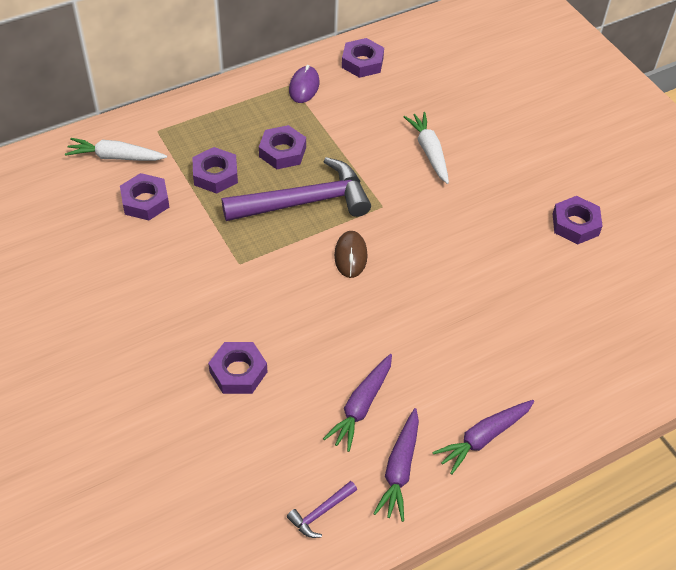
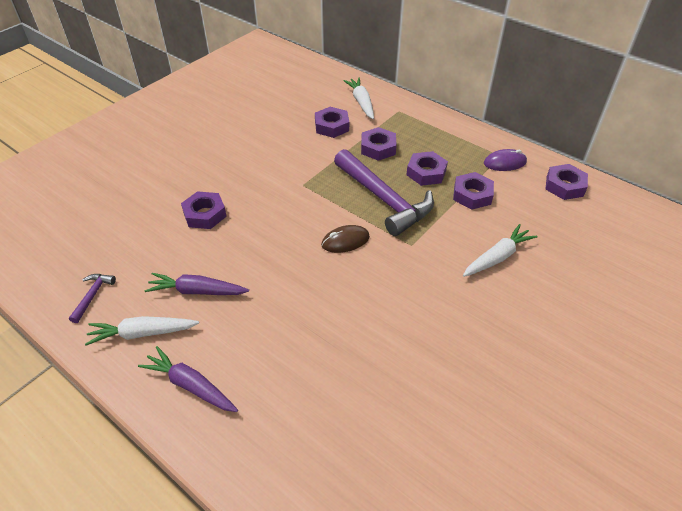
camera: 70 degrees right, 5 degrees down
(321, 512) = (93, 296): purple hammer -> purple hammer turned 75 degrees clockwise
(399, 469) = (142, 333): purple carrot -> white carrot
(575, 224) = (491, 399): purple nut -> purple nut (472, 195)

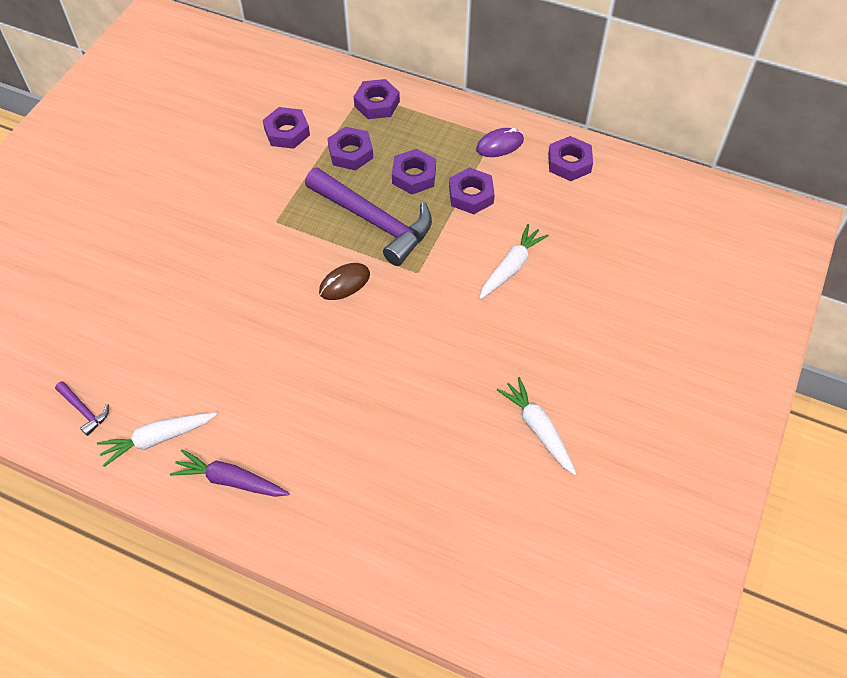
camera: 15 degrees left, 10 degrees up
(93, 296) = (84, 410): purple hammer -> purple hammer turned 135 degrees clockwise
(197, 291) = (199, 378): purple carrot -> none
(205, 214) = (173, 284): purple nut -> purple nut (377, 104)
(361, 102) = (314, 89): white carrot -> white carrot (538, 429)

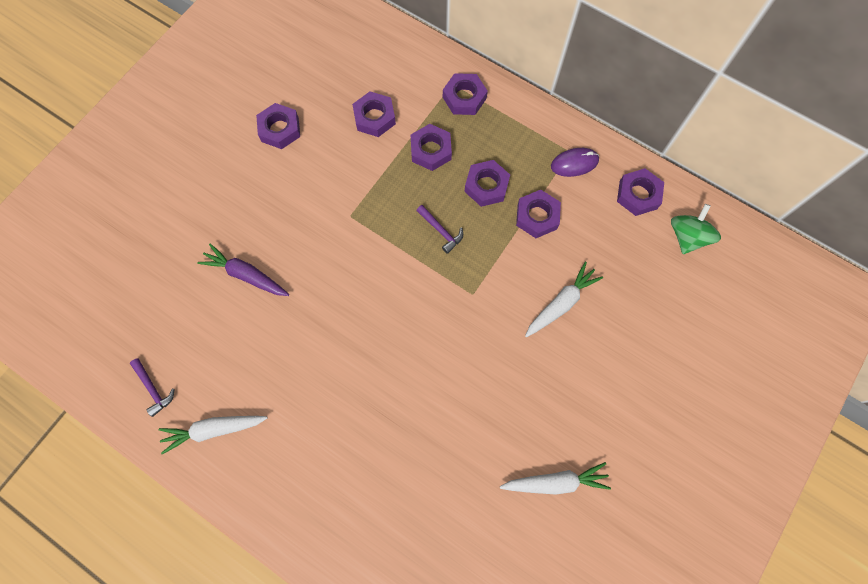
camera: 10 degrees right, 15 degrees up
(188, 155) = (280, 129): none -> purple nut
(230, 480) = (271, 484): purple carrot -> purple carrot (246, 275)
(344, 283) = (403, 294): brown mouse -> none
(374, 221) = (441, 231): purple hammer -> purple hammer, size x0.42
(538, 429) = (555, 482): white carrot -> white carrot turned 105 degrees clockwise
(626, 192) = (687, 237): none -> green spinning top

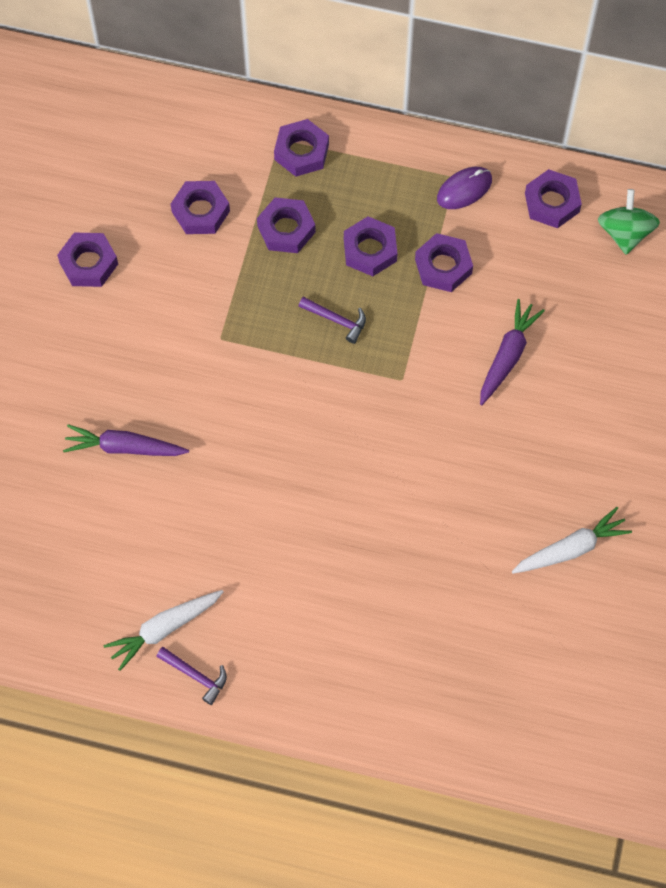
camera: 20 degrees left, 5 degrees down
(153, 389) = (72, 610): purple hammer -> purple hammer (195, 676)
(561, 303) = (507, 356): white carrot -> purple carrot

